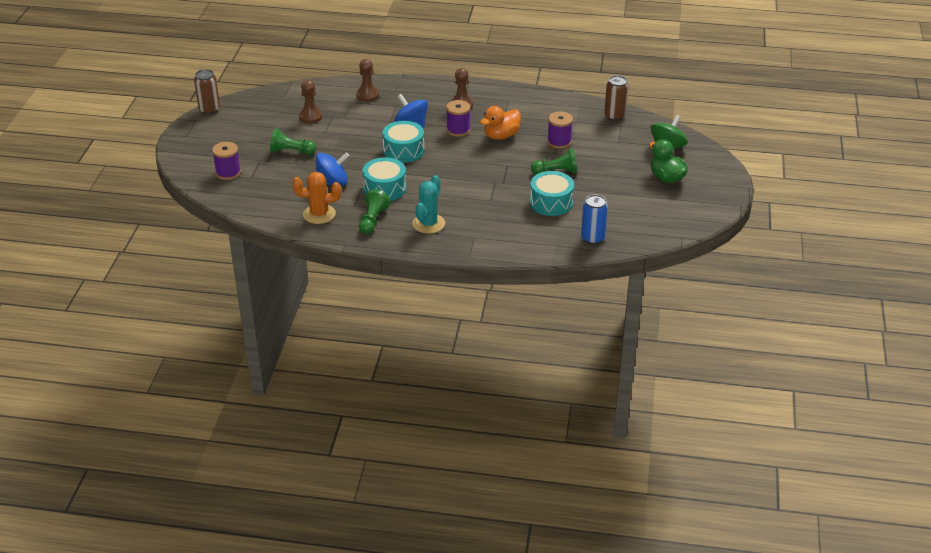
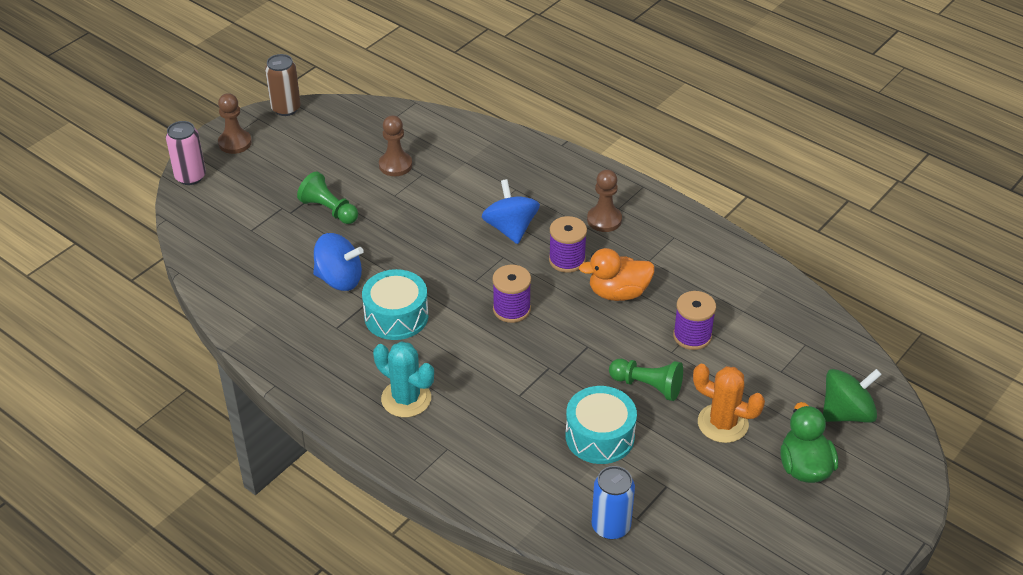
camera: 30 degrees right, 5 degrees up
(182, 163) = (190, 177): none -> pink can
(228, 173) = (230, 212): purple spool -> purple spool (511, 309)
(319, 214) = (283, 322): orange cactus -> orange cactus (722, 423)
(367, 95) = (493, 158): brown pawn -> brown pawn (235, 143)
(373, 220) = (340, 361): green pawn -> none
(403, 150) = (469, 265): turquoise drum -> none
(428, 224) = (406, 399): turquoise cactus -> turquoise cactus turned 75 degrees clockwise
(614, 116) = (809, 323): brown can -> none

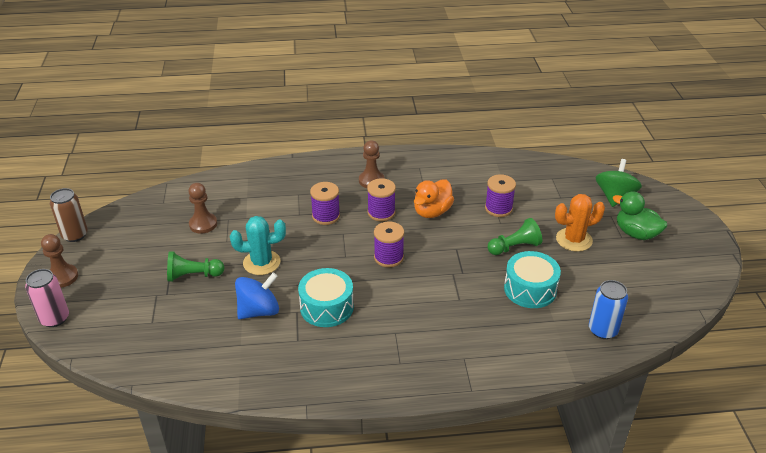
camera: 45 degrees left, 5 degrees down
(406, 399) = (400, 349): turquoise cactus -> turquoise cactus (261, 263)
(510, 228) = (326, 216): blue spinning top -> purple spool

